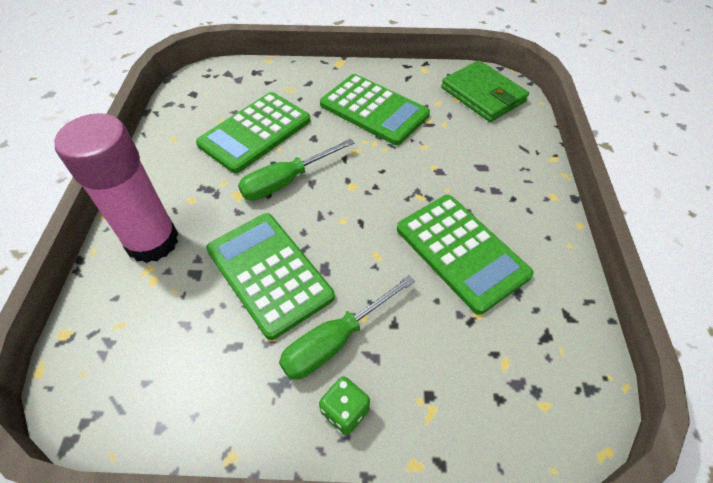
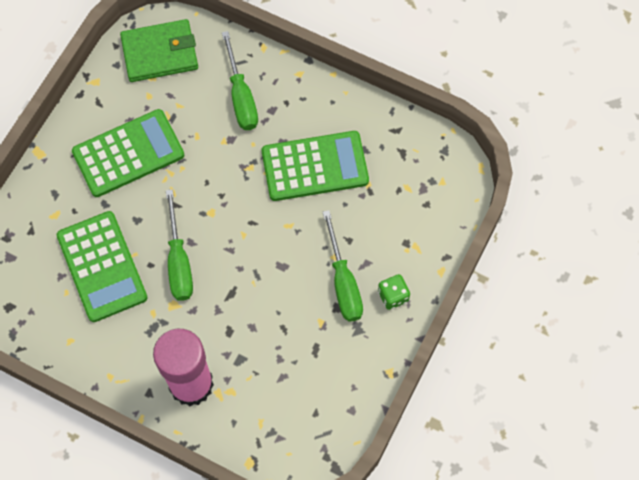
camera: 65 degrees left, 15 degrees up
(269, 273) = (266, 306): green calculator -> none
(489, 161) = (241, 96): none -> green screwdriver

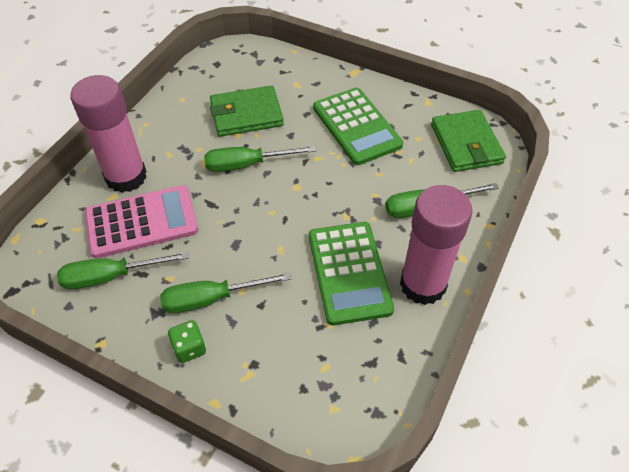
camera: 90 degrees right, 15 degrees down
(102, 266) = (246, 114): green calculator -> green wallet
(253, 358) = (142, 222): none -> pink calculator
(319, 376) = (111, 277): none -> green screwdriver
(327, 108) = (423, 284): none -> pink glue stick

